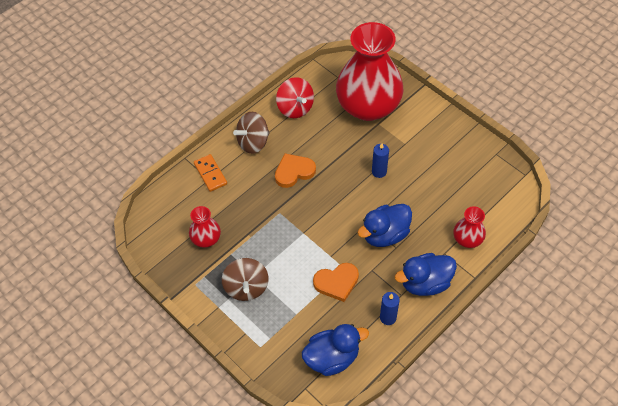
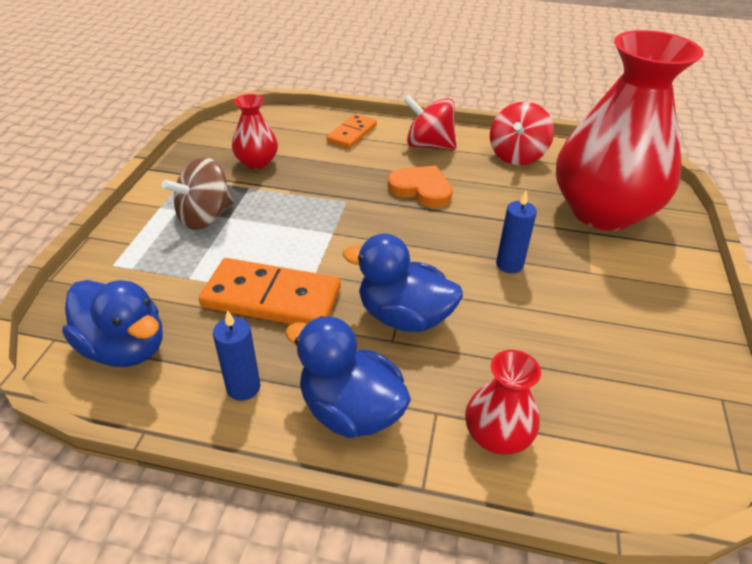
camera: 55 degrees right, 15 degrees down
(253, 142) = (429, 145): brown spinning top -> red spinning top
(336, 282) = (272, 298): orange heart -> orange domino

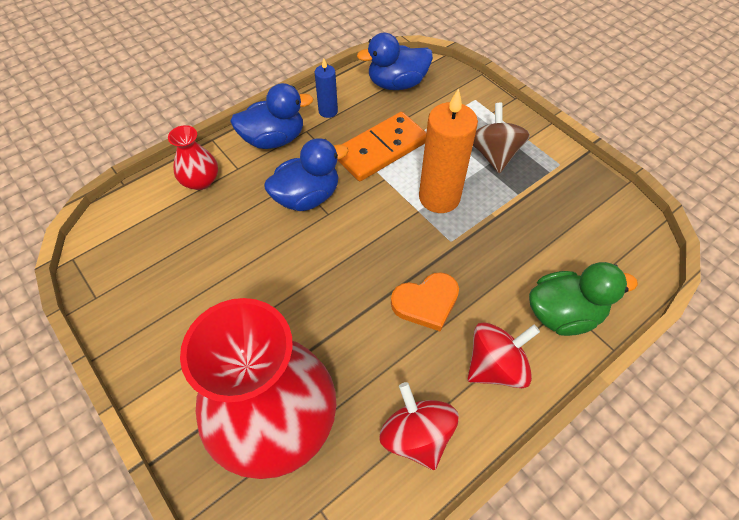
camera: 130 degrees right, 15 degrees up
(257, 162) = (554, 216): red vase -> none
(302, 227) = (439, 197): none -> orange candle
(352, 134) = (563, 314): orange domino -> green duck
(509, 264) = (290, 287): blue candle -> none

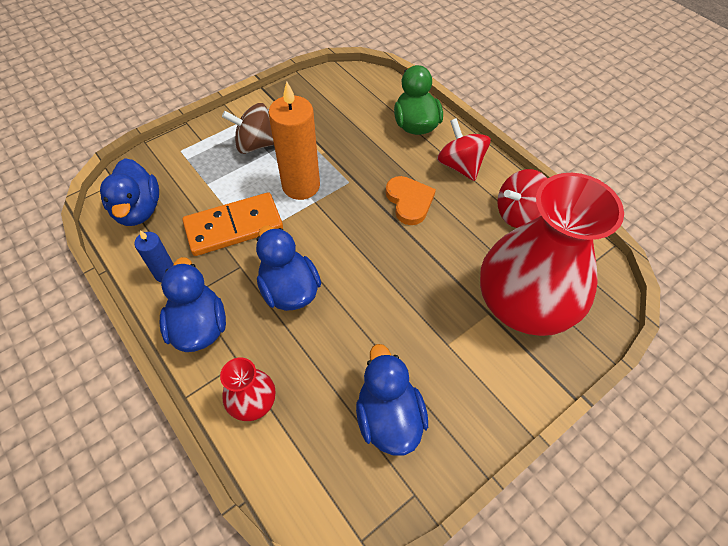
camera: 90 degrees left, 0 degrees up
(167, 278) = (388, 417): none -> blue duck
(381, 149) = (234, 226): orange domino -> orange domino turned 75 degrees counterclockwise

